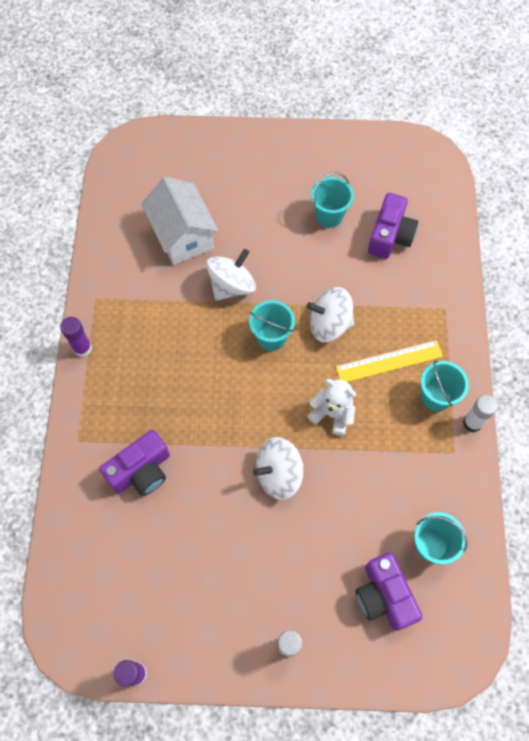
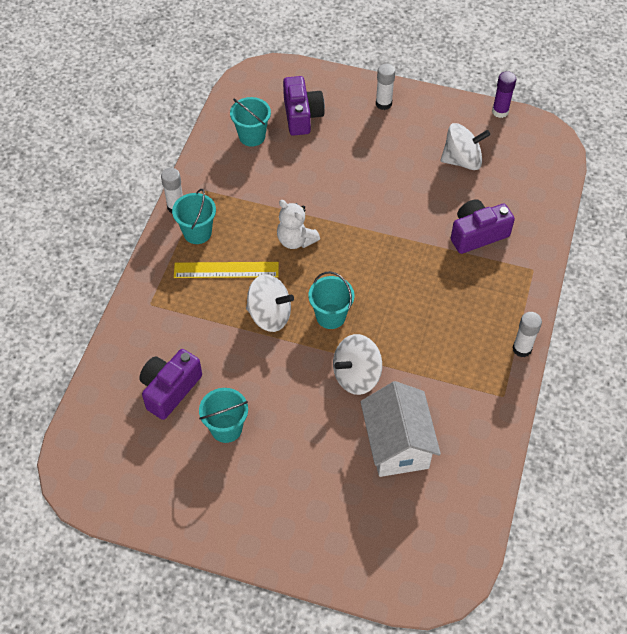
camera: 165 degrees left, 10 degrees down
(82, 348) = (522, 349): purple glue stick -> white glue stick
(278, 474) = (358, 206): white spinning top -> white spinning top (462, 160)

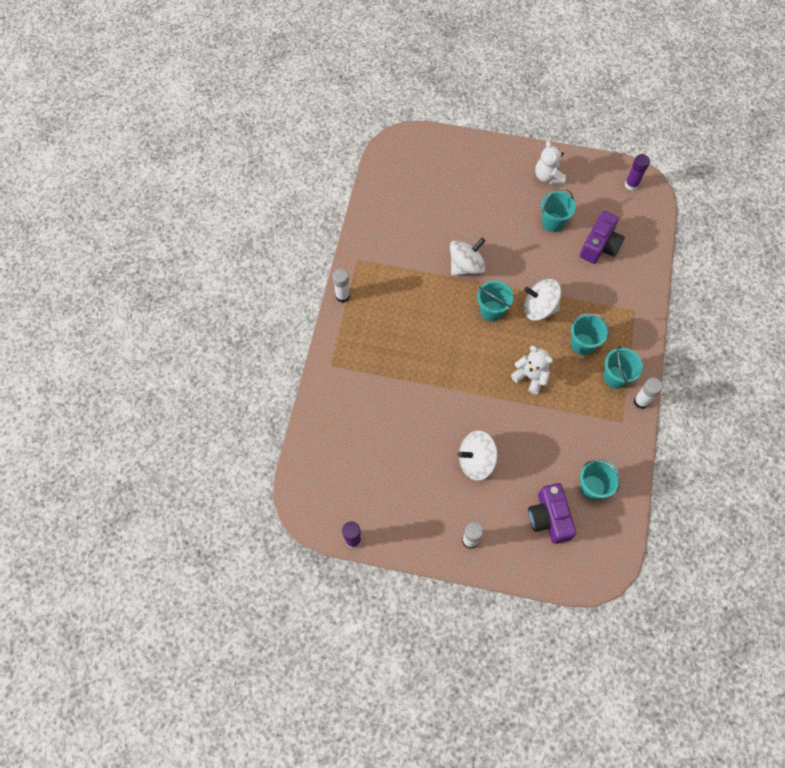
camera: 175 degrees right, 10 degrees up
(96, 478) = (631, 184): none -> purple glue stick
(217, 502) = (548, 176): none -> white teddy bear
(226, 270) = (582, 344): yellow ruler -> turquoise bucket
(397, 444) = (432, 221): white house -> none
(462, 160) = (390, 475): white spinning top -> white spinning top (476, 461)
(477, 234) = (376, 395): purple camera -> none

